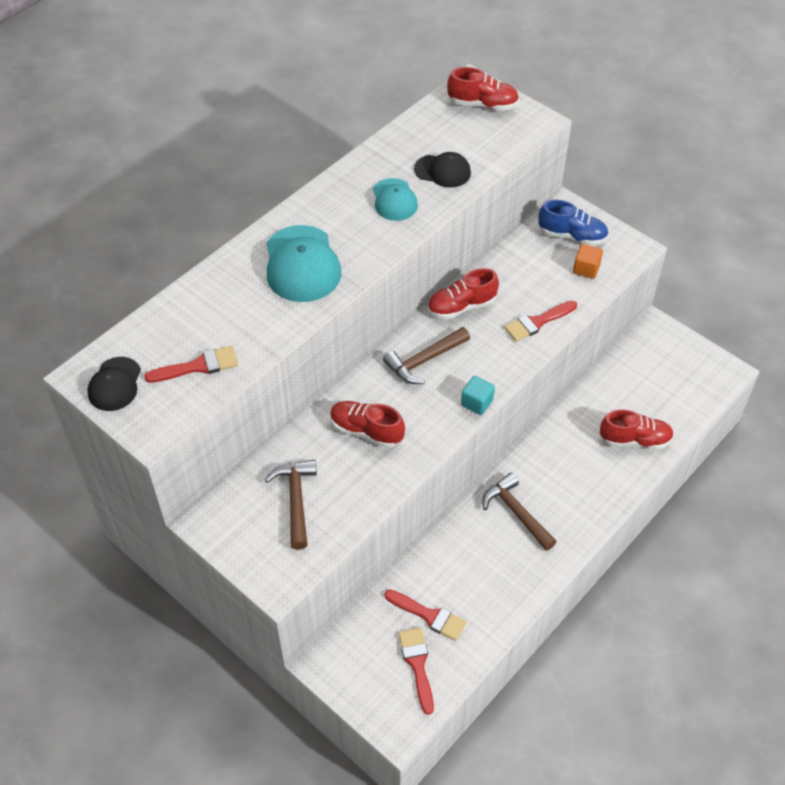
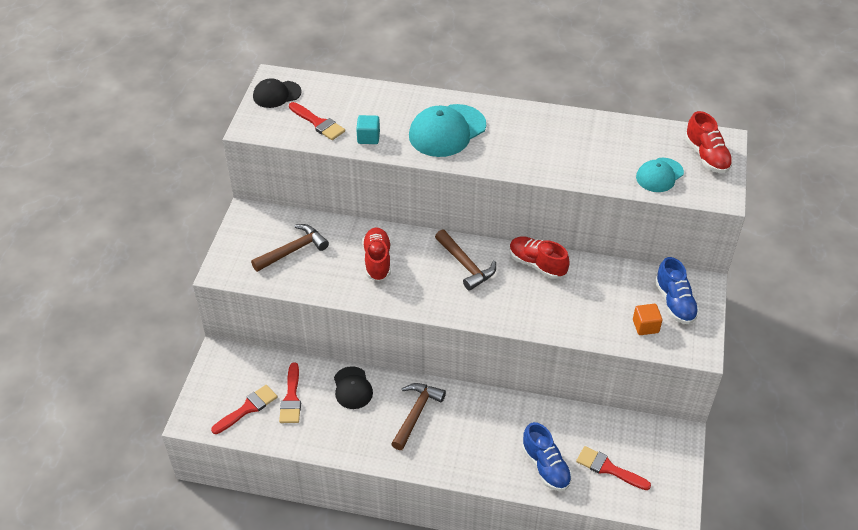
camera: 60 degrees right, 5 degrees down
(394, 200) = (552, 150): turquoise cap -> turquoise cap (659, 175)
(424, 361) = (466, 265): brown hammer -> brown hammer turned 150 degrees counterclockwise
(442, 171) = (608, 164): black cap -> black cap (352, 388)
(477, 402) = (450, 312): turquoise cube -> turquoise cube (368, 137)
(537, 322) = (560, 317): red brush -> red brush (608, 468)
(635, 440) = (545, 466): red shoe -> blue shoe

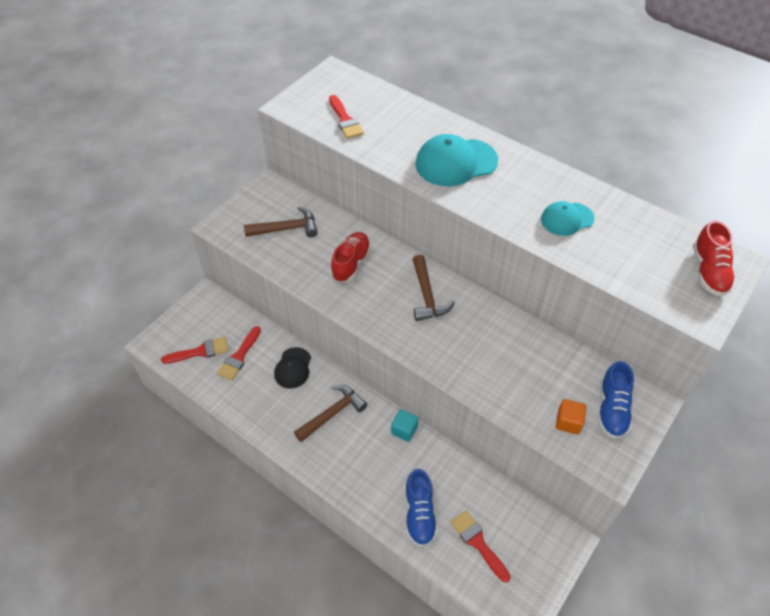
camera: 25 degrees right, 5 degrees up
(276, 94) = (326, 85): black cap -> none
(368, 137) = (380, 146): turquoise cube -> turquoise cube (404, 430)
(537, 264) = (494, 319): red shoe -> none
(659, 175) = (645, 274): turquoise cap -> turquoise cap (567, 219)

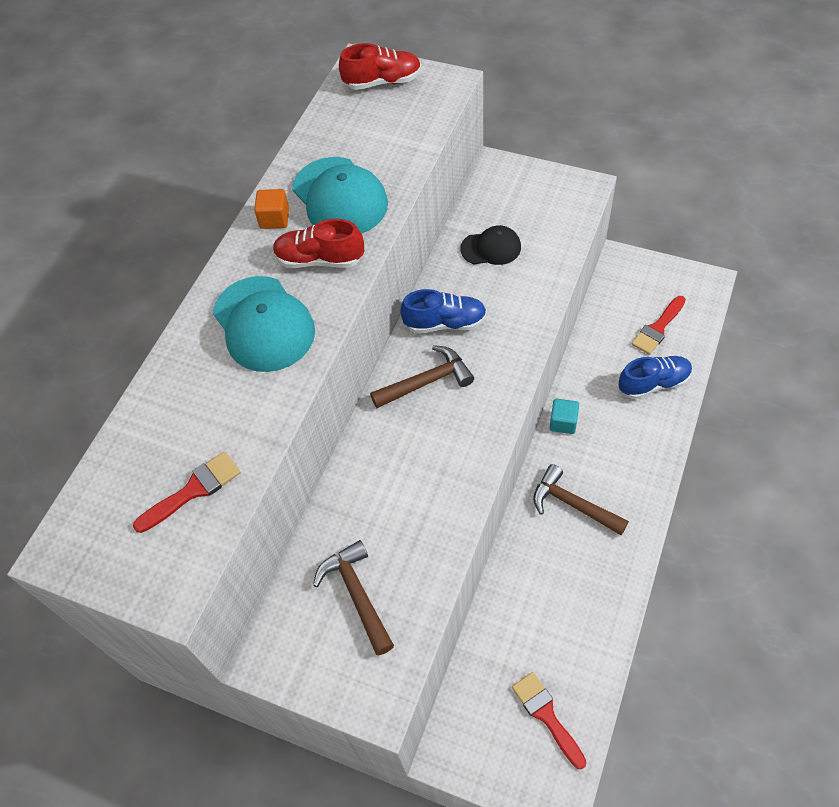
camera: 100 degrees left, 5 degrees up
(239, 356) = (534, 654): red brush -> none
(293, 368) = (526, 574): black cap -> black cap (491, 248)
(351, 263) = (400, 483): red shoe -> red shoe (320, 260)
(567, 219) = (340, 197): turquoise cap -> turquoise cap, size x1.65
(568, 422) = (548, 224): orange cube -> orange cube (274, 219)
(612, 409) = (518, 194): blue shoe -> blue shoe (445, 323)

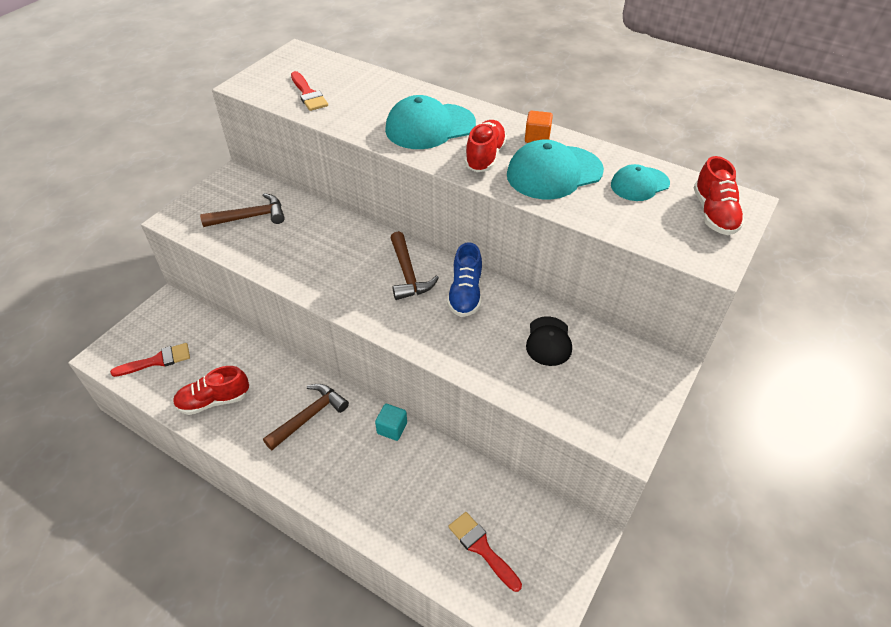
camera: 95 degrees right, 10 degrees down
(347, 132) = (639, 184): none -> turquoise cap
(584, 615) = (214, 401): none -> red shoe
(653, 383) = (412, 521): blue shoe -> none

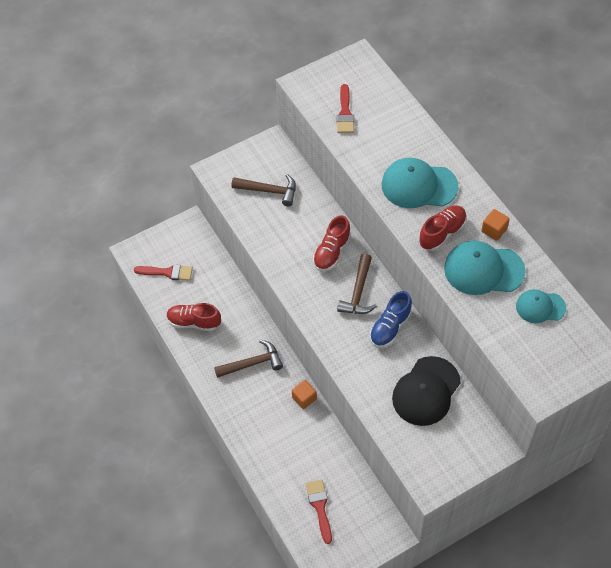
camera: 30 degrees right, 10 degrees up
(392, 428) = (304, 398): turquoise cube -> orange cube
(548, 341) = (426, 391): black cap -> black cap, size x1.65
(714, 214) = (575, 356): red shoe -> red shoe (332, 252)

